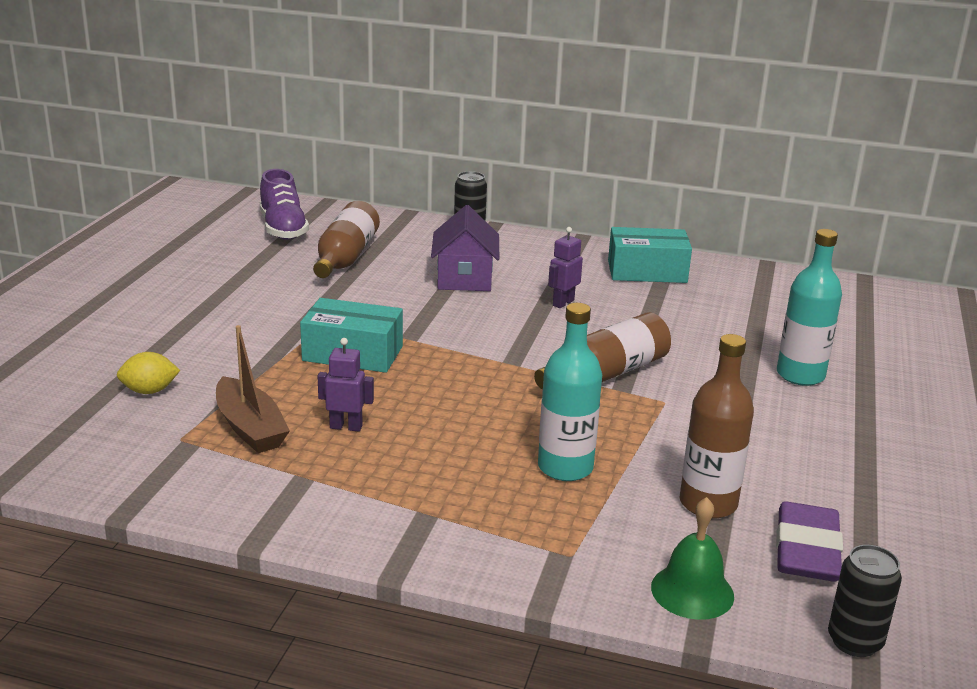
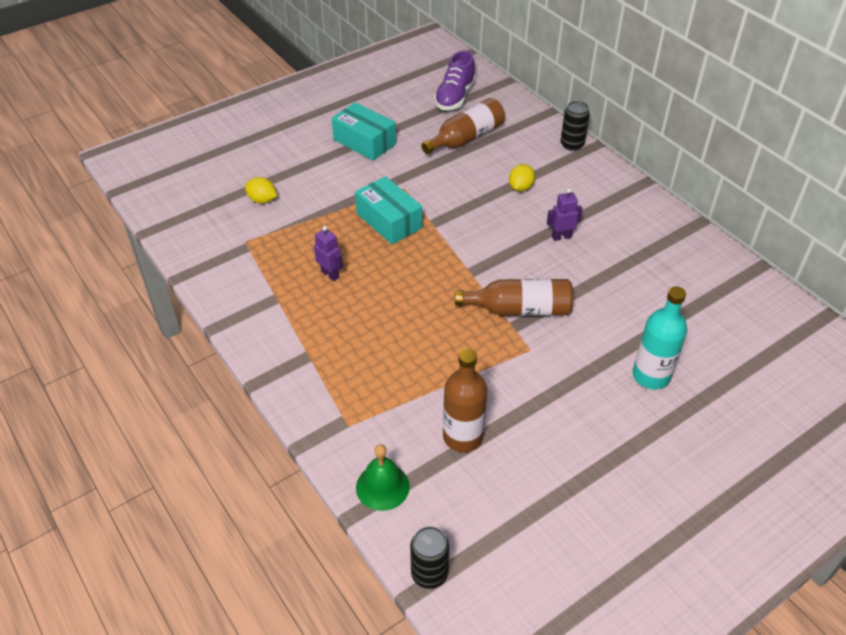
camera: 40 degrees right, 20 degrees up
(250, 428) = (283, 250): brown boat -> none
(464, 279) = (520, 187): purple house -> yellow lemon
(565, 467) = (412, 366): turquoise bottle -> none
(647, 271) = (655, 234): turquoise box -> turquoise box (364, 142)
(806, 550) = (480, 502): purple eraser -> none

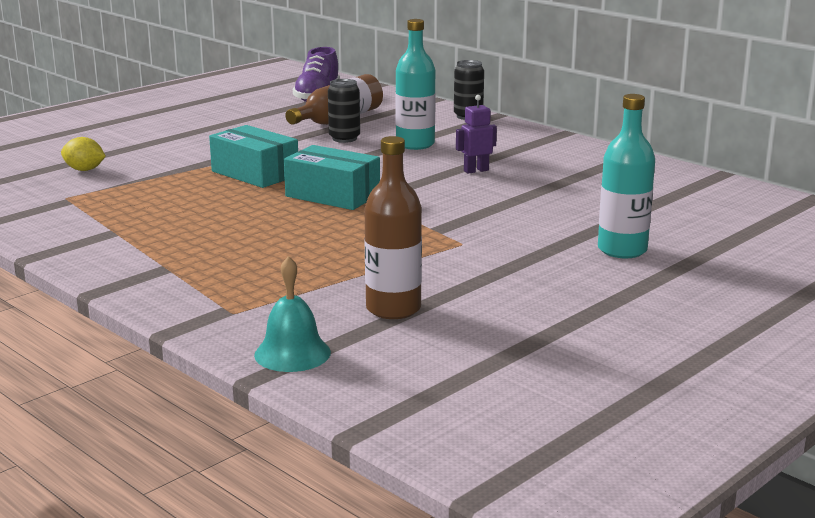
camera: 10 degrees left, 25 degrees down
(330, 274) = (185, 211): purple robot -> none
(364, 142) = (211, 127): turquoise box -> turquoise box (332, 195)
(382, 486) = (292, 353): green bell -> turquoise bell
(429, 574) = (377, 414): black can -> black can (344, 138)
(519, 309) = (440, 218): brown bottle -> none
(520, 187) = (415, 144): yellow lemon -> turquoise bottle

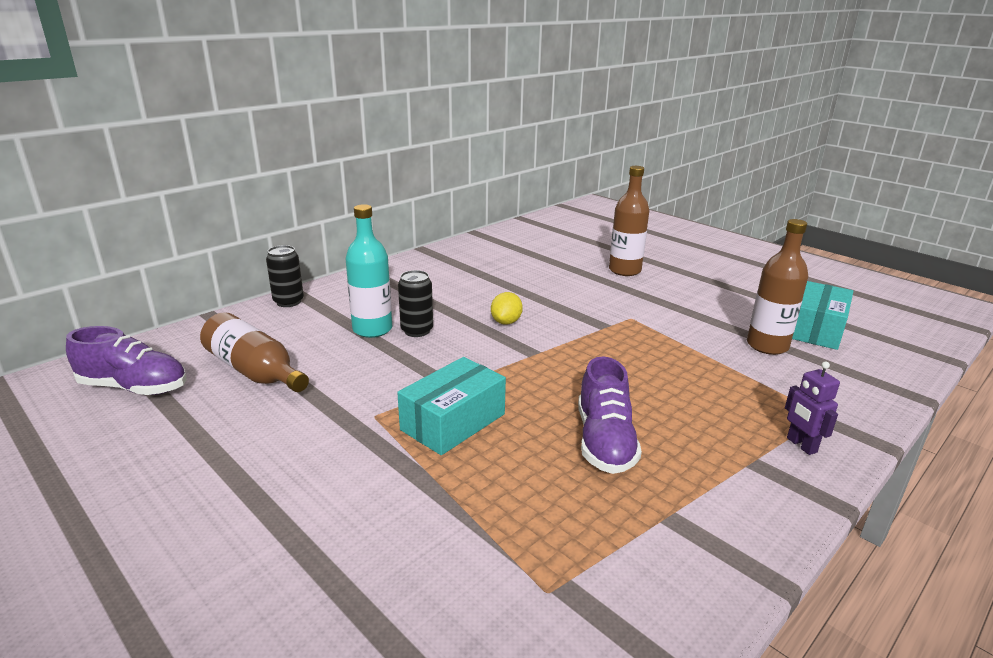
camera: 90 degrees left, 5 degrees up
(84, 170) = (415, 592): yellow lemon -> yellow lemon (506, 322)
(214, 218) = (604, 441): none -> purple shoe
(292, 353) = (871, 384): turquoise bell -> none
(332, 195) = (526, 372): turquoise box -> turquoise box (816, 329)
(344, 138) = (336, 367): black can -> black can (417, 331)
(476, 170) = (458, 306): purple robot -> purple robot (801, 445)
(622, 250) = (624, 270): turquoise bottle -> brown bottle

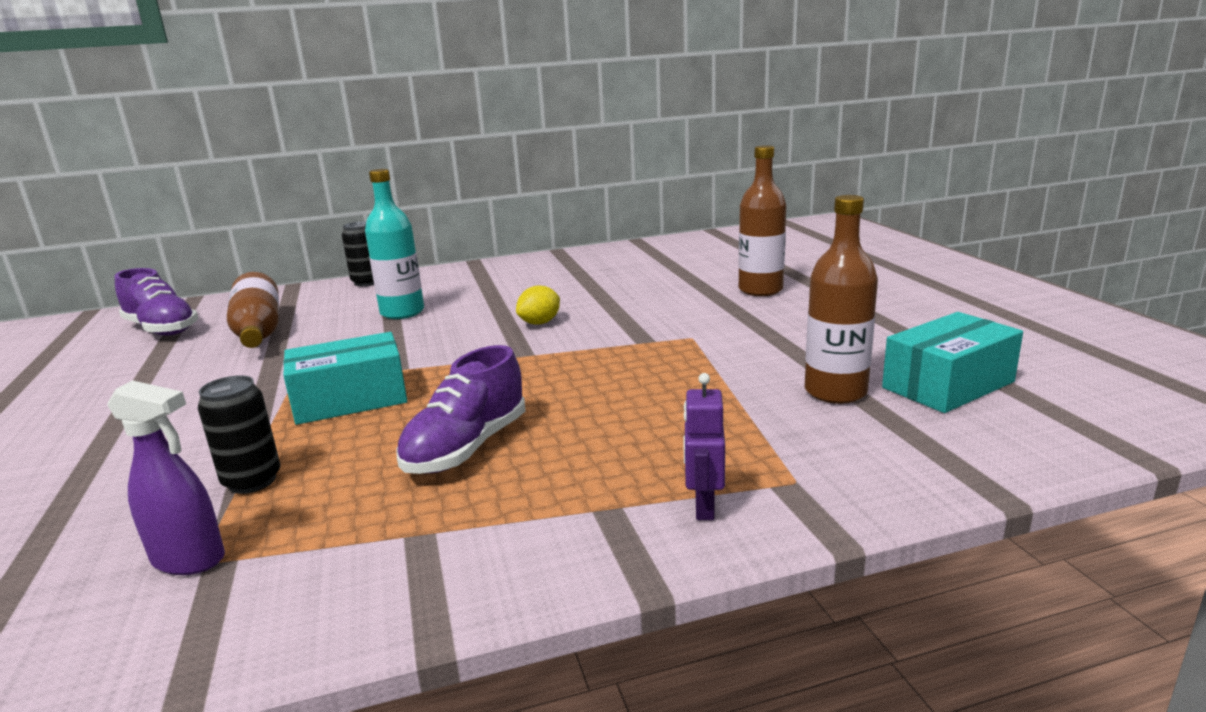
camera: 30 degrees right, 5 degrees down
(417, 331) = (440, 319): black can -> black can (252, 481)
(536, 592) = (189, 560): none -> purple spray bottle

